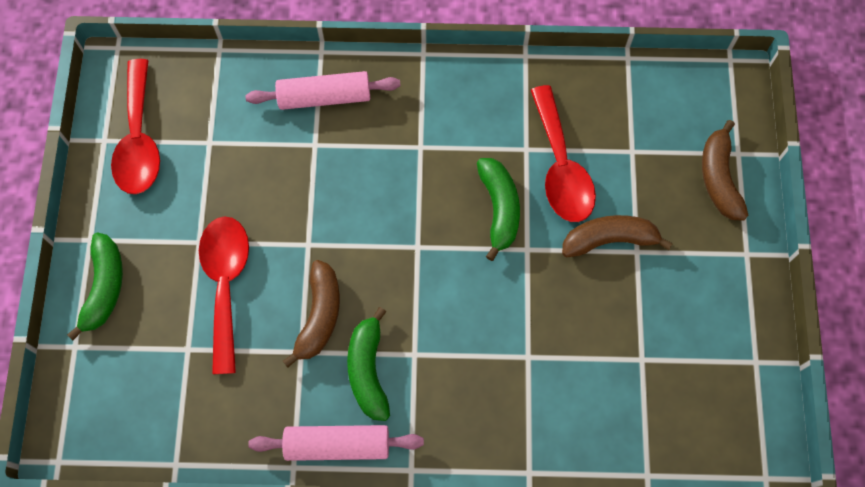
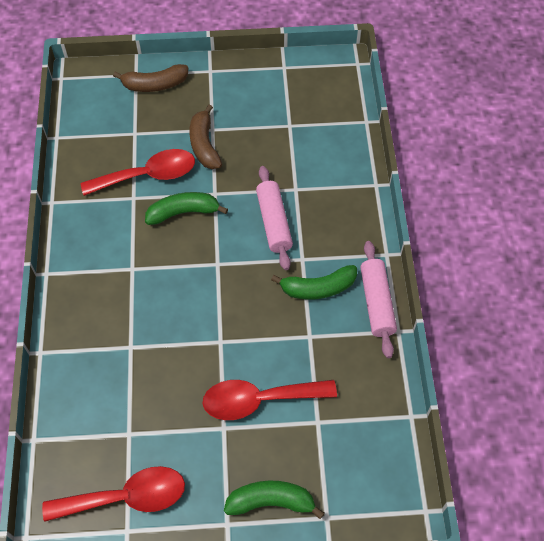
camera: 95 degrees left, 10 degrees down
(319, 316) = (279, 326): brown banana -> none
(324, 97) = (85, 344): pink rolling pin -> pink rolling pin (273, 222)

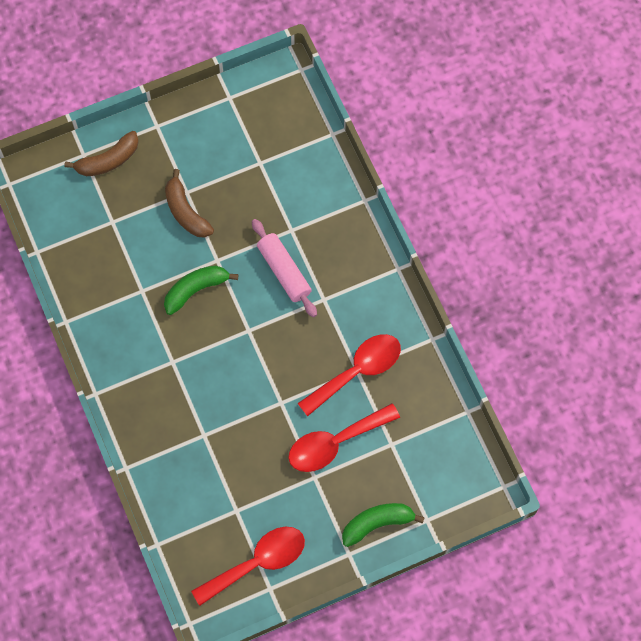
camera: 20 degrees left, 10 degrees up
(148, 175) = (146, 263): red spoon -> red spoon (357, 371)
(318, 288) = (348, 323): green banana -> none
(376, 303) = (404, 319): pink rolling pin -> none

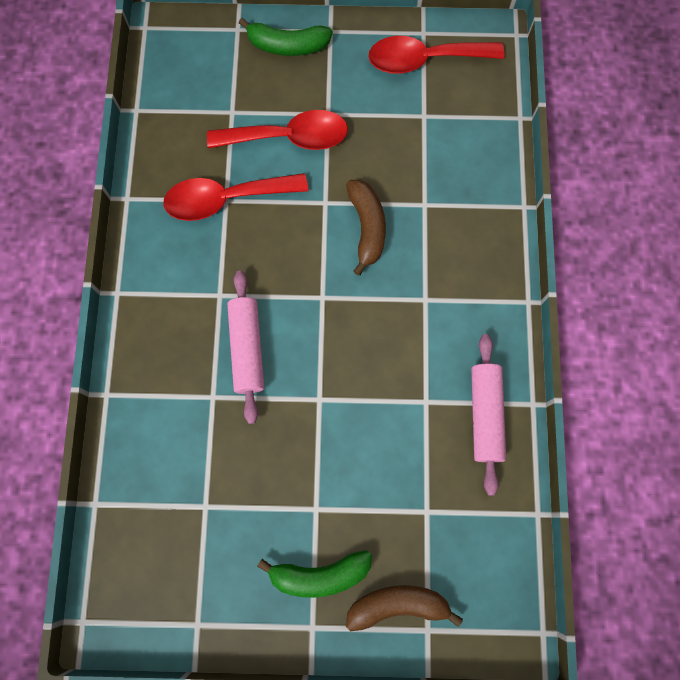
camera: 155 degrees left, 5 degrees up
(96, 300) = (485, 415): none -> pink rolling pin
(185, 212) = (329, 481): brown banana -> brown banana (367, 228)
(196, 289) = (361, 373): green banana -> green banana (319, 574)

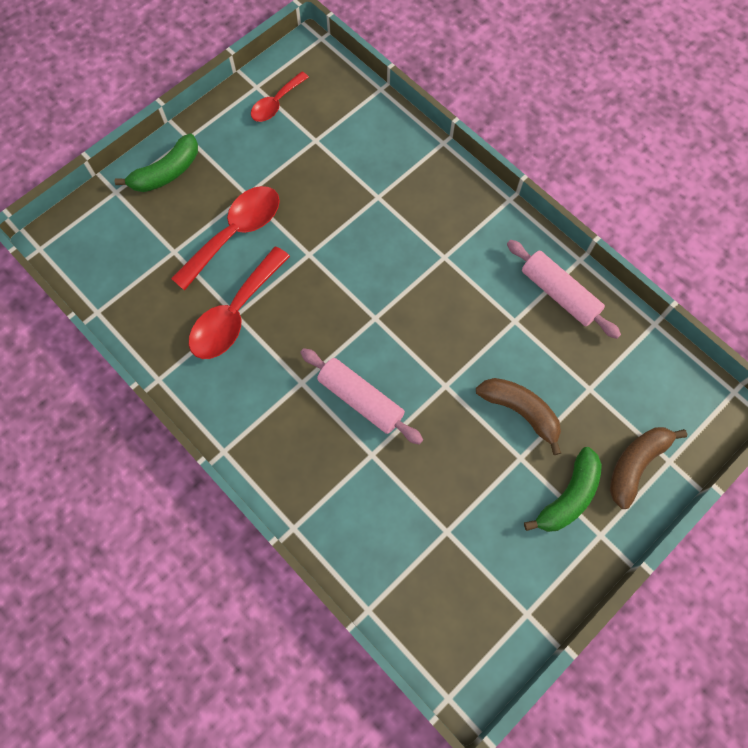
camera: 45 degrees left, 5 degrees down
(367, 228) = (356, 245): brown banana -> brown banana (520, 411)
(424, 59) = (276, 103): red spoon -> red spoon, size x0.60

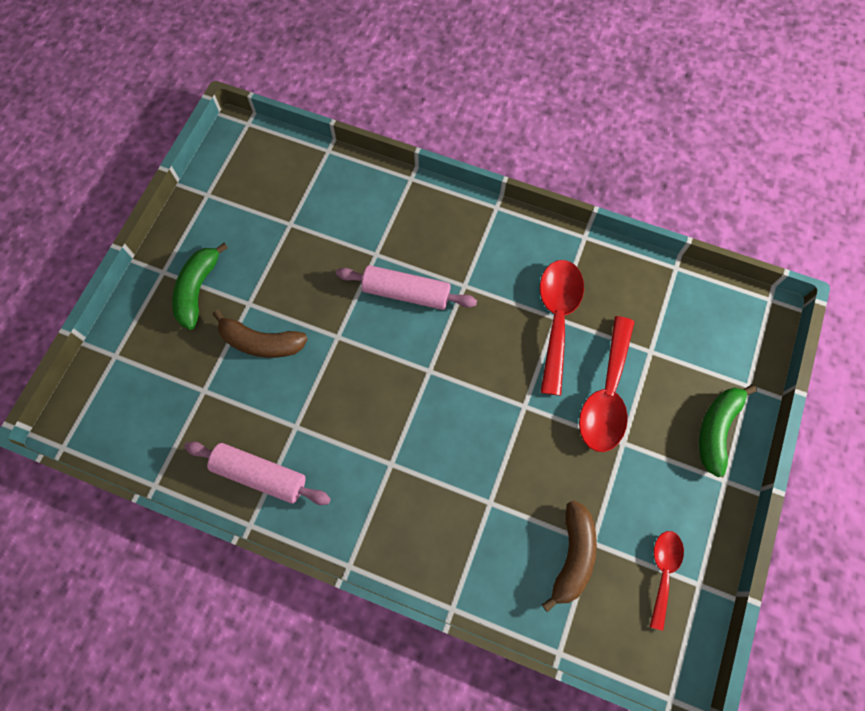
camera: 155 degrees right, 0 degrees up
(636, 464) = (145, 340): brown banana -> brown banana (572, 556)

